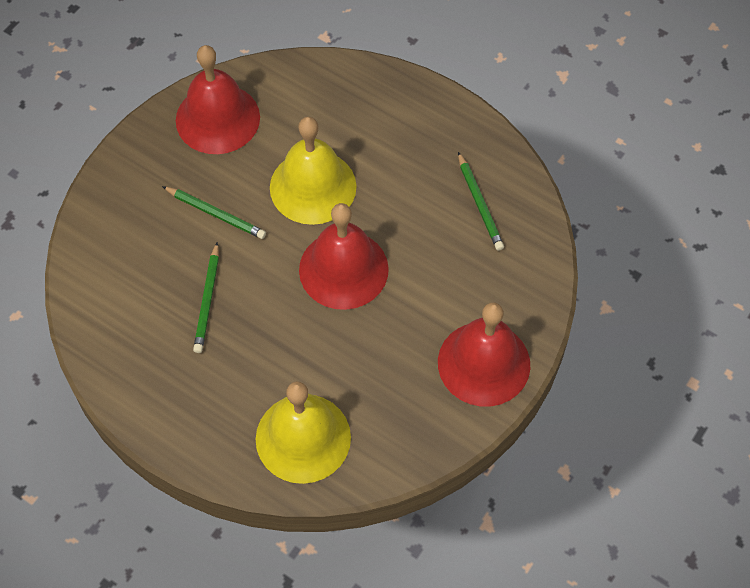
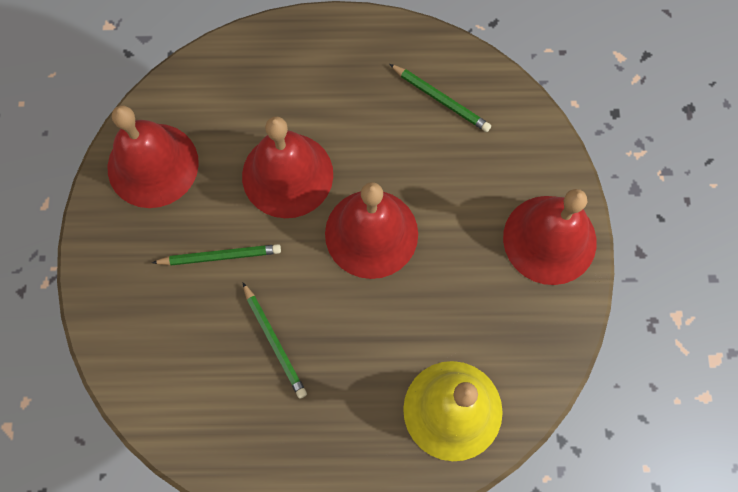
camera: 35 degrees left, 10 degrees up
(313, 187) = (287, 175): yellow bell -> red bell

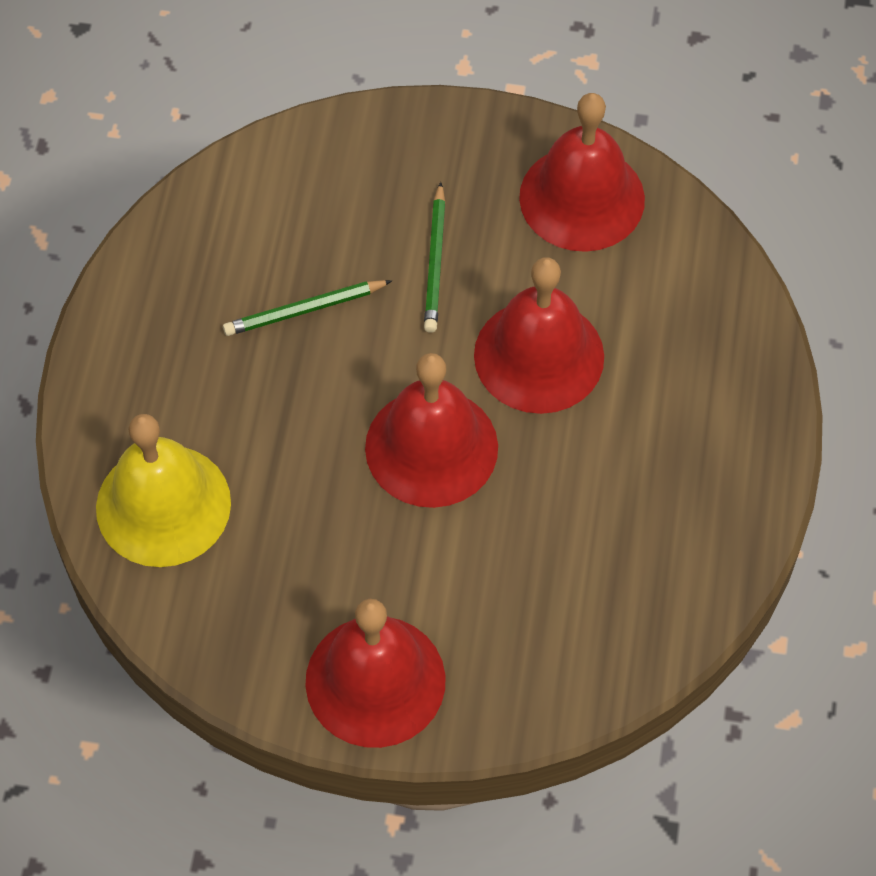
camera: 100 degrees right, 10 degrees down
(441, 99) = (626, 575): green pencil -> none

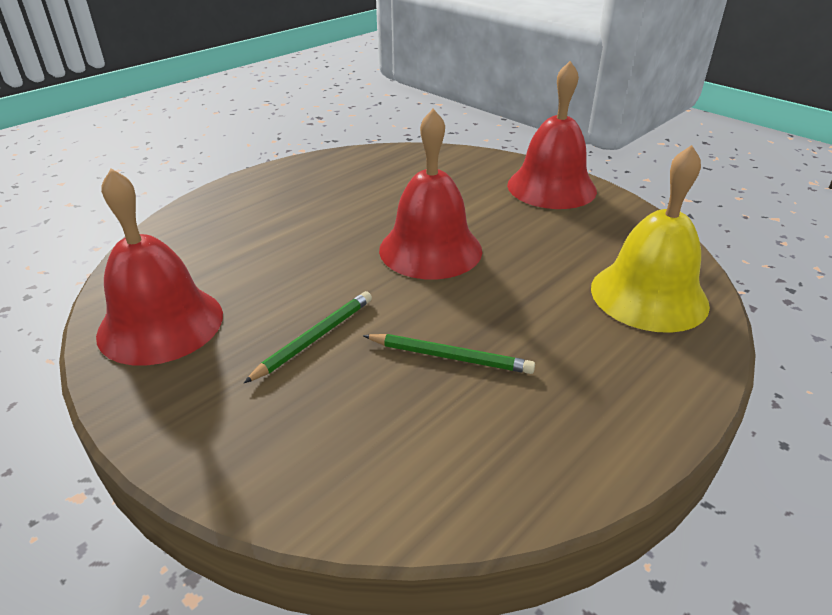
camera: 145 degrees left, 25 degrees down
(539, 355) = (312, 259): red bell -> none

